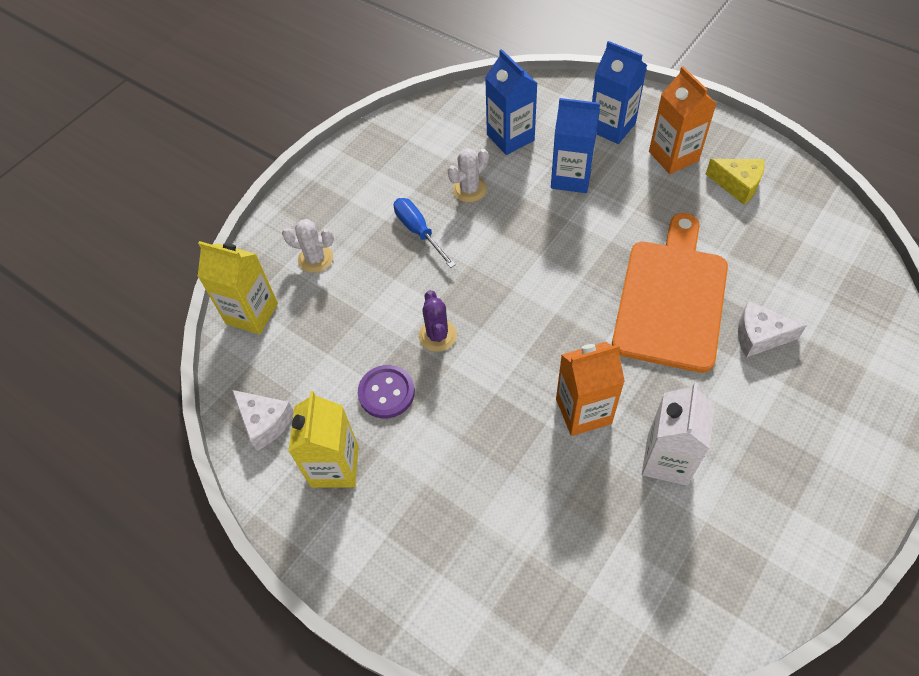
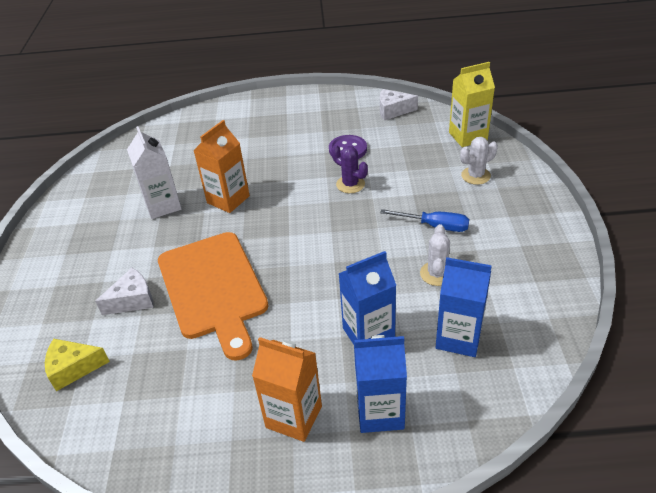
camera: 140 degrees right, 15 degrees down
(335, 466) = (338, 117): yellow carton -> none
(737, 185) = (211, 423): yellow cheese -> yellow cheese (73, 368)

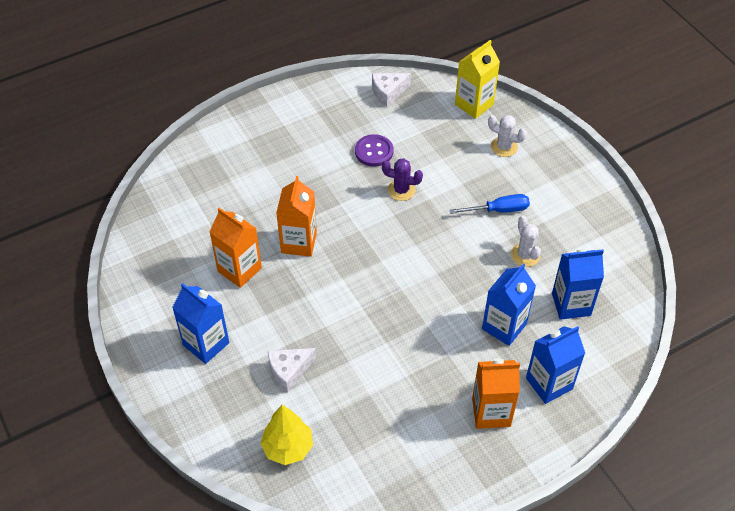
camera: 30 degrees left, 10 degrees up
(73, 368) = (288, 447): yellow cheese -> yellow tree
(86, 253) = (206, 344): none -> blue carton
(133, 300) = (289, 371): white cheese -> white cheese turned 150 degrees counterclockwise
(163, 205) = (239, 270): white carton -> orange carton
(213, 288) = (352, 334): orange cutting board -> none
(475, 176) = (504, 147): white cactus -> white cactus turned 75 degrees clockwise

